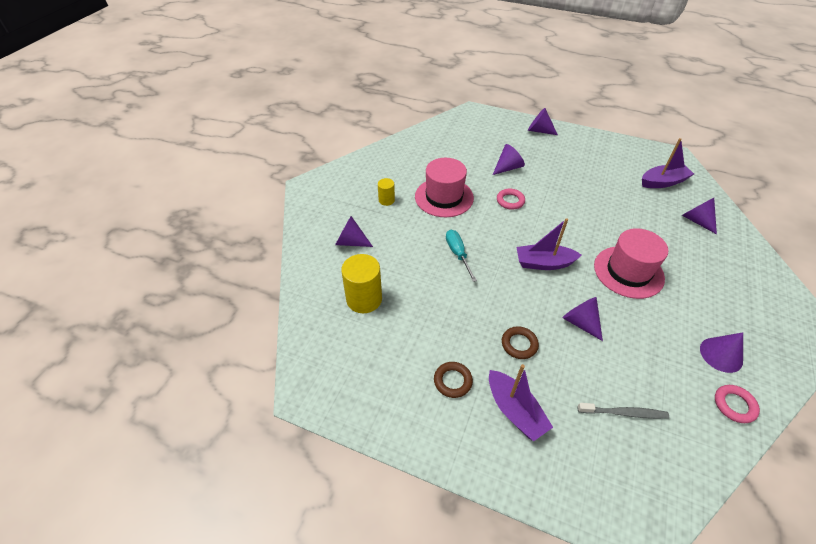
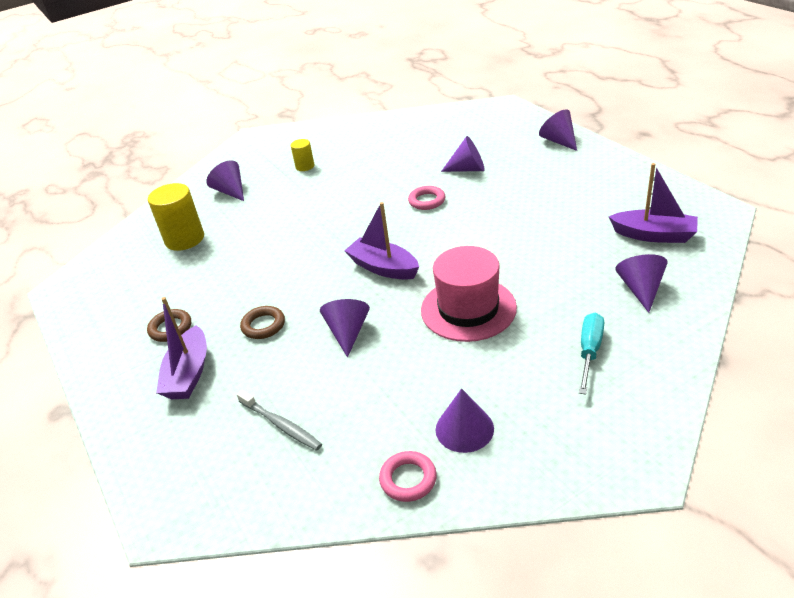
camera: 40 degrees right, 10 degrees down
(444, 197) = (362, 178): pink hat -> none
(458, 254) = (309, 231): turquoise screwdriver -> turquoise screwdriver (589, 351)

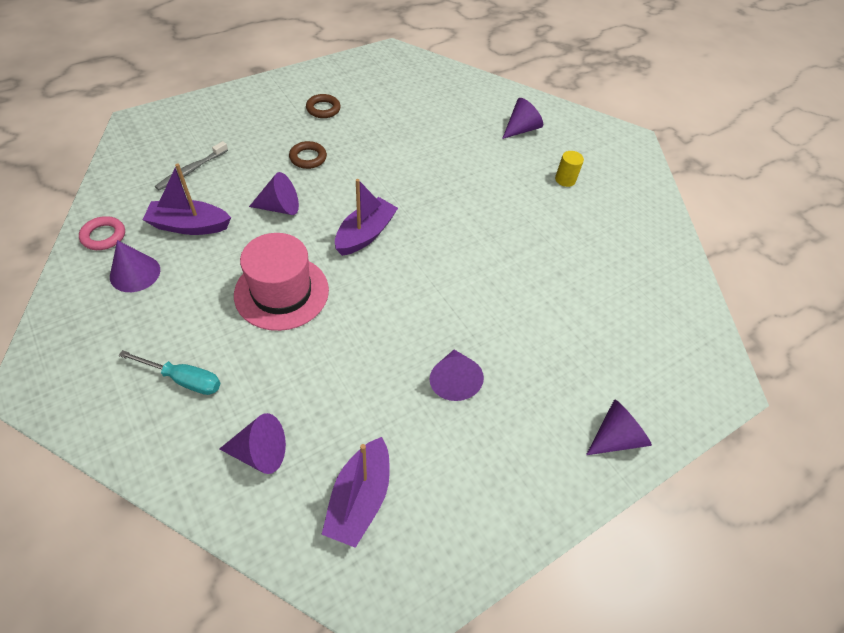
camera: 80 degrees right, 15 degrees up
(184, 239) = (445, 107): yellow cylinder -> none
(189, 374) = (266, 122): purple boat -> purple boat (189, 226)
(427, 201) = (479, 276): pink ring -> none
(468, 169) = (546, 321): purple cone -> purple cone (454, 381)

